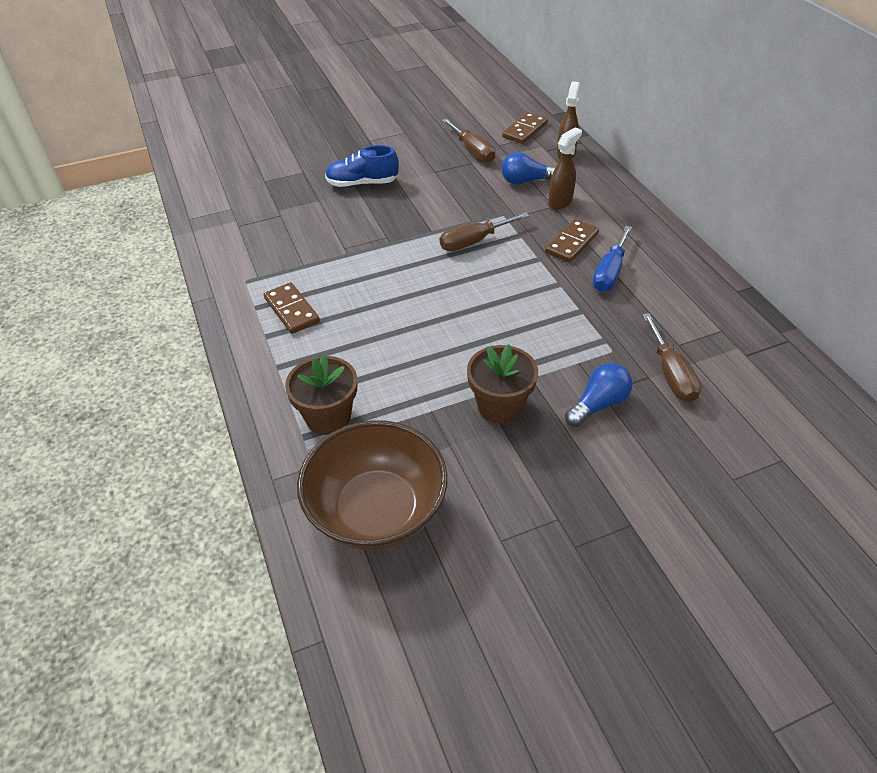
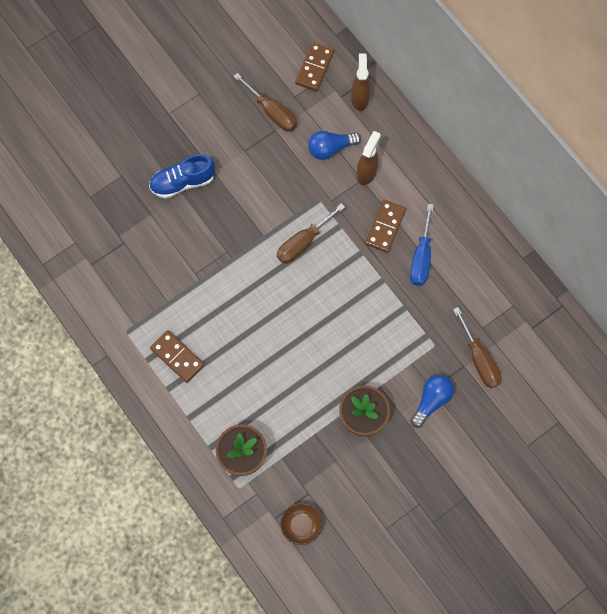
camera: 15 degrees left, 25 degrees up
(377, 510) = (301, 525): brown bowl -> brown bowl, size x0.43

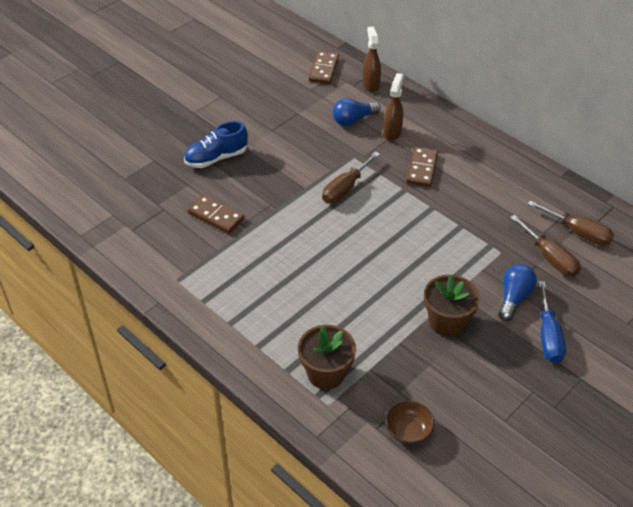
camera: 10 degrees left, 25 degrees down
(177, 357) = (235, 294): brown domino -> brown domino (216, 216)
(272, 112) = (292, 101): brown screwdriver -> brown screwdriver (578, 233)
(421, 257) = (464, 187): blue screwdriver -> blue screwdriver (548, 336)

